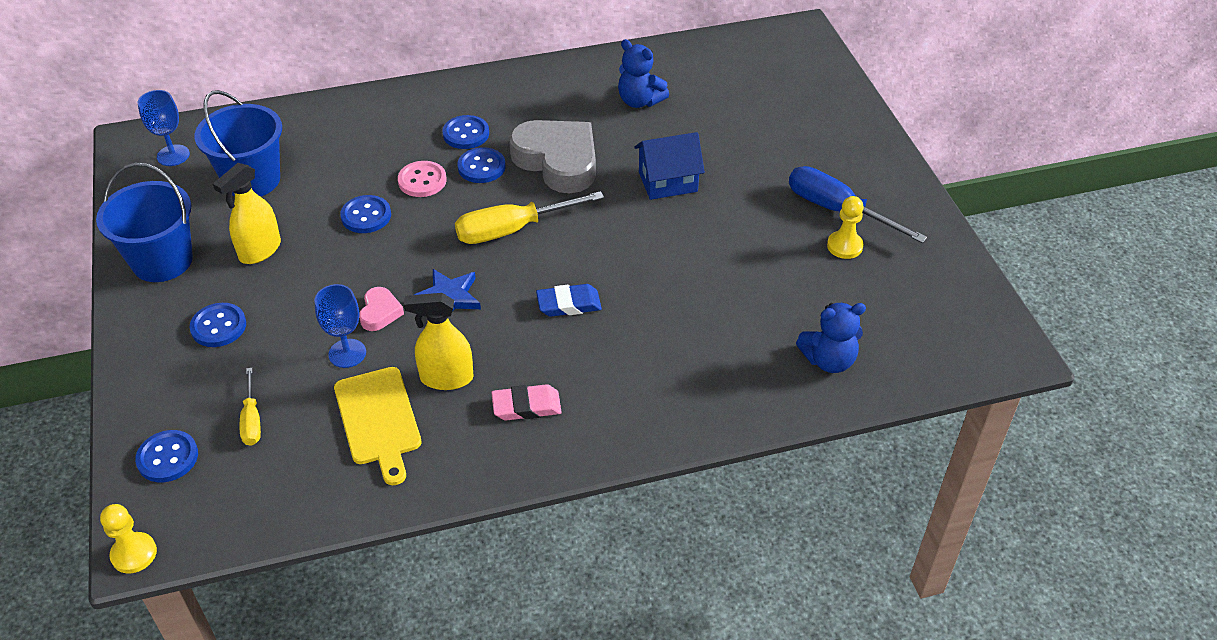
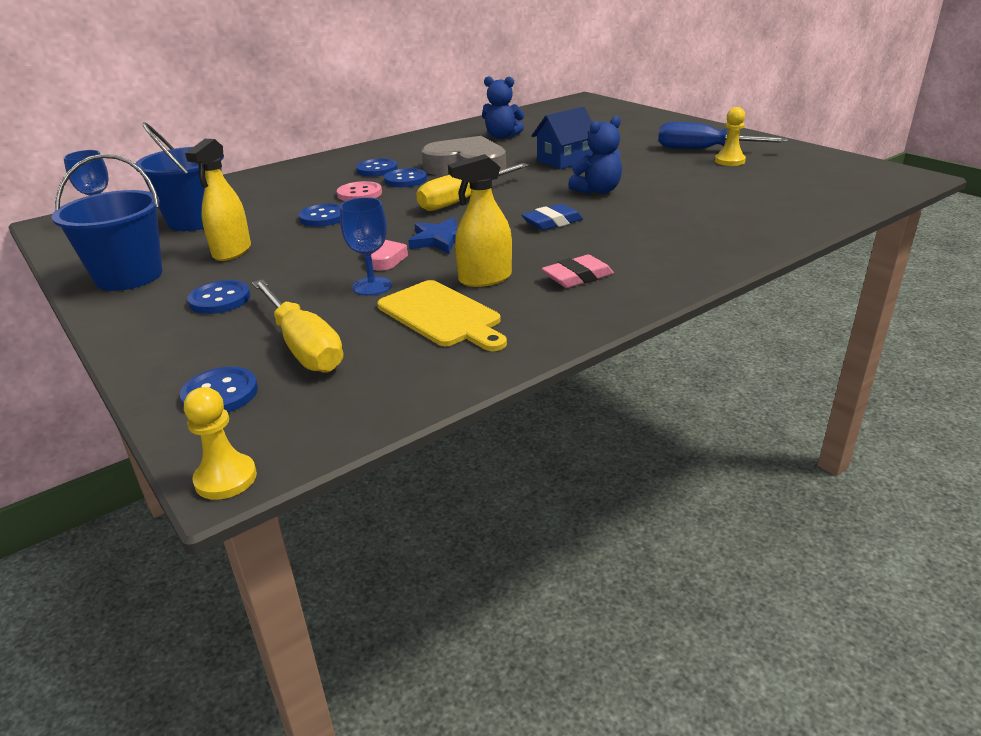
camera: 20 degrees left, 15 degrees down
(252, 420) = (303, 346): yellow screwdriver -> yellow screwdriver, size x1.82
(828, 360) = (792, 205): blue teddy bear -> blue teddy bear (597, 191)

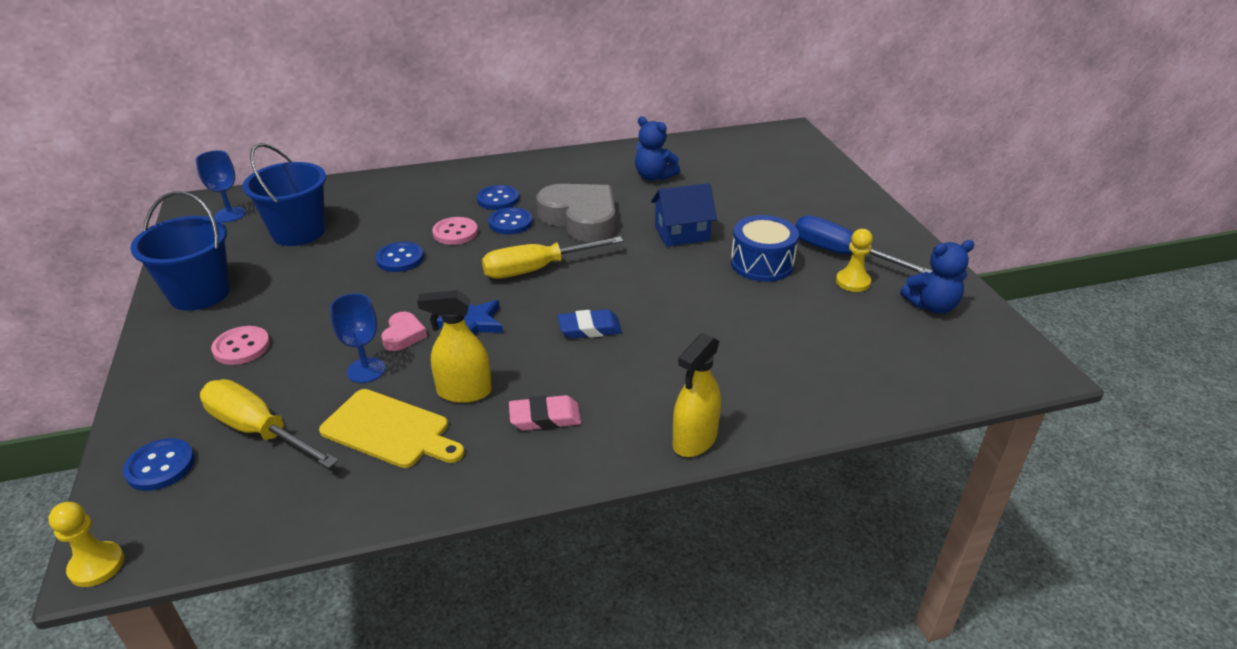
camera: 20 degrees right, 5 degrees up
(220, 299) = (241, 347): blue button -> pink button
(232, 252) = (295, 285): yellow spray bottle -> yellow spray bottle (694, 440)
(303, 346) = (257, 430): yellow screwdriver -> yellow screwdriver turned 135 degrees clockwise
(442, 316) = (389, 430): yellow cutting board -> yellow cutting board turned 45 degrees counterclockwise
(597, 191) = (673, 292): blue teddy bear -> blue teddy bear (932, 306)
(649, 164) = (762, 263): none -> blue drum

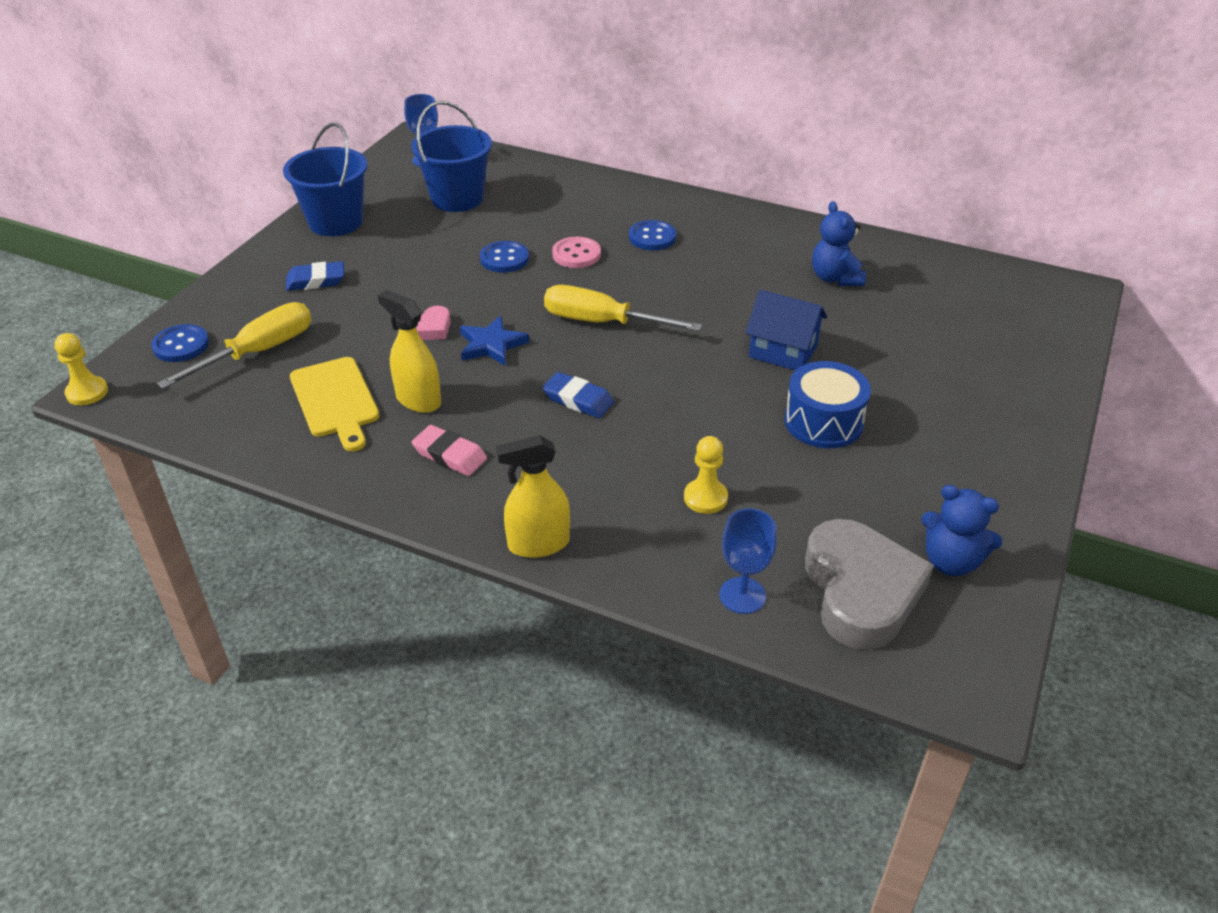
camera: 40 degrees right, 5 degrees up
(241, 347) = (316, 281): pink button -> blue eraser
(257, 430) = (258, 352): yellow screwdriver -> yellow screwdriver turned 60 degrees clockwise
(366, 370) = (373, 344): blue goblet -> blue goblet (742, 595)
(510, 223) = (635, 266): blue button -> none
(580, 218) = (703, 290): grey heart -> grey heart (860, 591)
(841, 254) = (927, 456): blue screwdriver -> none
(853, 282) = (896, 490): yellow pawn -> yellow pawn (705, 498)

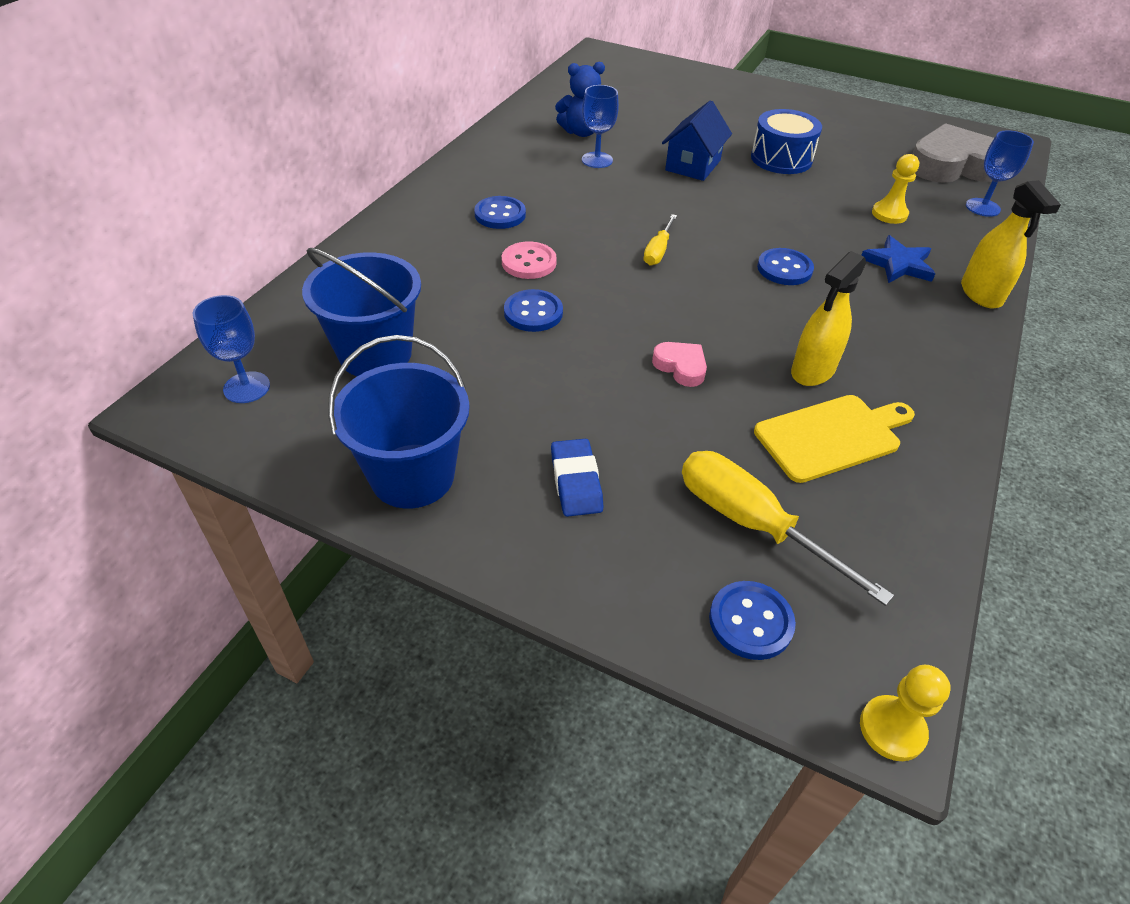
camera: 90 degrees left, 5 degrees up
(450, 455) = (891, 346): pink eraser -> none
(491, 345) = (706, 321): blue star -> blue star (898, 264)
(578, 399) = (784, 269): blue eraser -> blue button
(602, 322) = (658, 251): yellow screwdriver -> yellow screwdriver, size x0.55
(774, 288) = (597, 160): none -> blue goblet
(950, 561) = (909, 134): blue teddy bear -> none

